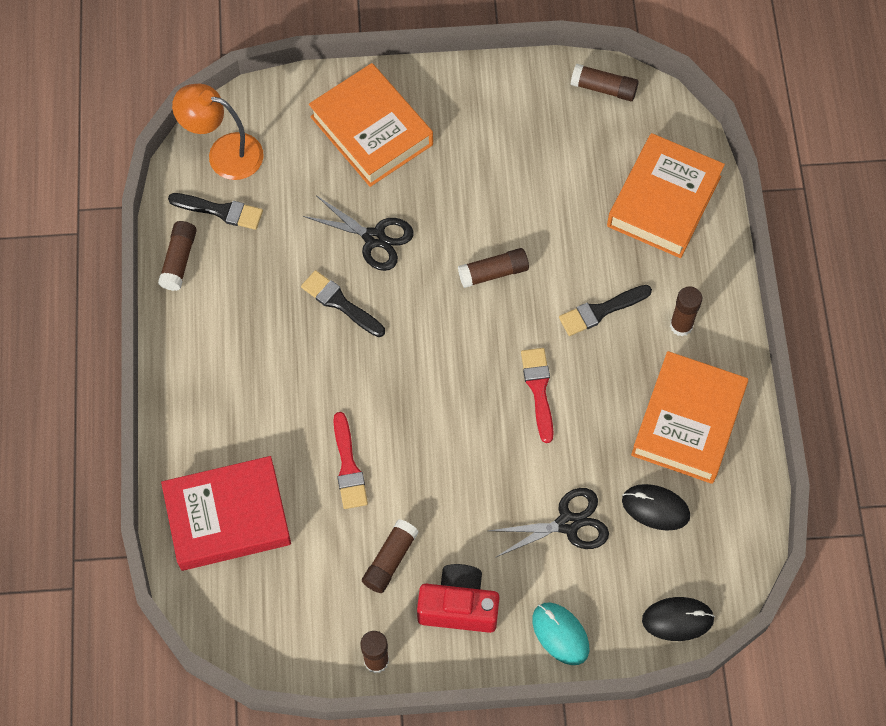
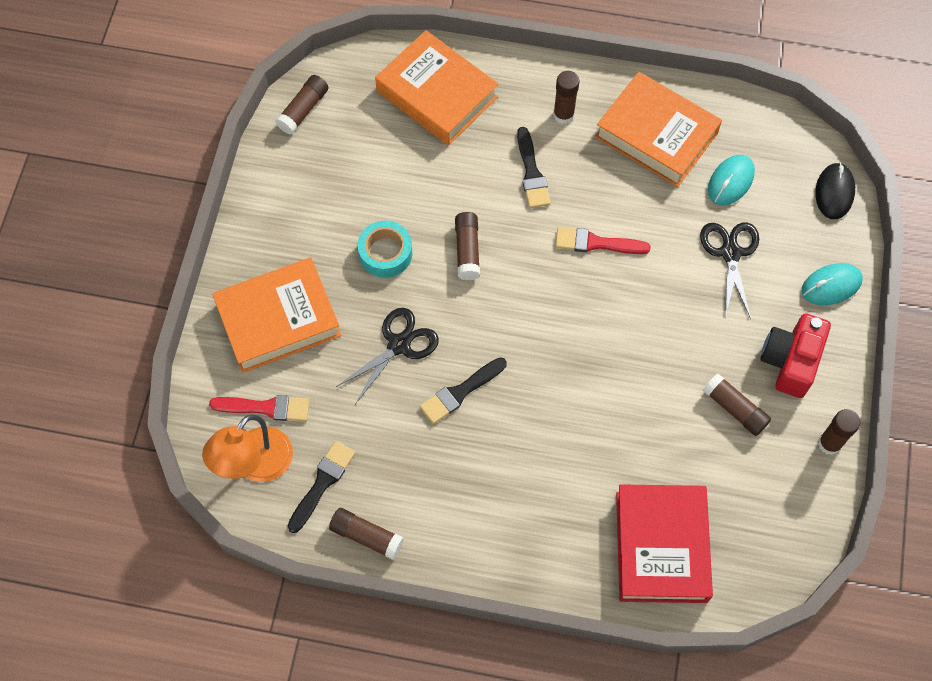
camera: 75 degrees left, 0 degrees up
(348, 466) = (633, 424): red brush -> red brush (266, 408)
(468, 201) = (385, 253): none -> turquoise tape
(655, 508) = (730, 181): black mouse -> turquoise mouse

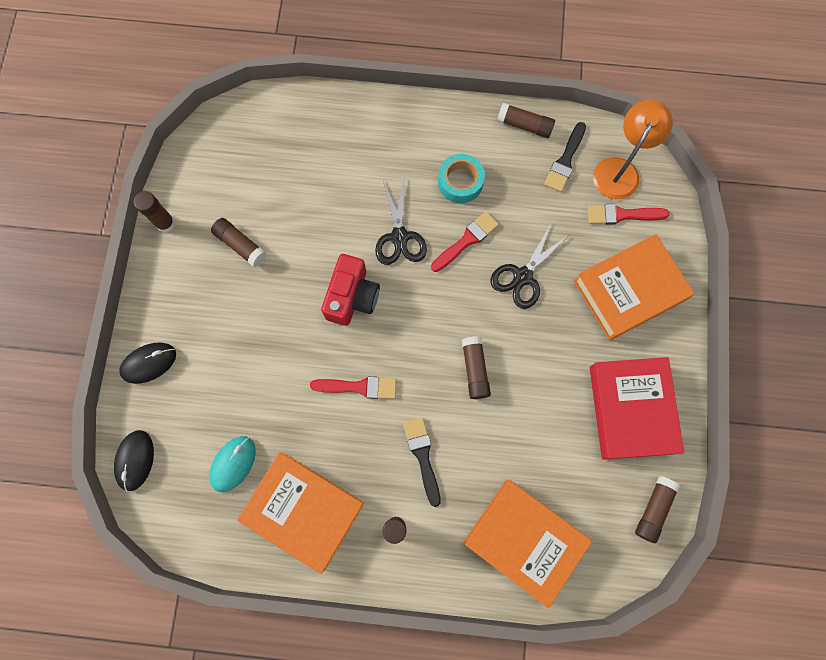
camera: 175 degrees right, 10 degrees up
(385, 253) = (547, 360): turquoise tape -> turquoise tape (460, 182)
(460, 392) = (466, 240): black brush -> red brush
(661, 546) = (302, 136): red book -> red book (631, 409)
(730, 252) = (237, 388): black scissors -> black scissors (399, 237)
(790, 361) = (191, 290): red camera -> red camera (352, 297)
(831, 285) = (149, 363): turquoise mouse -> black mouse

